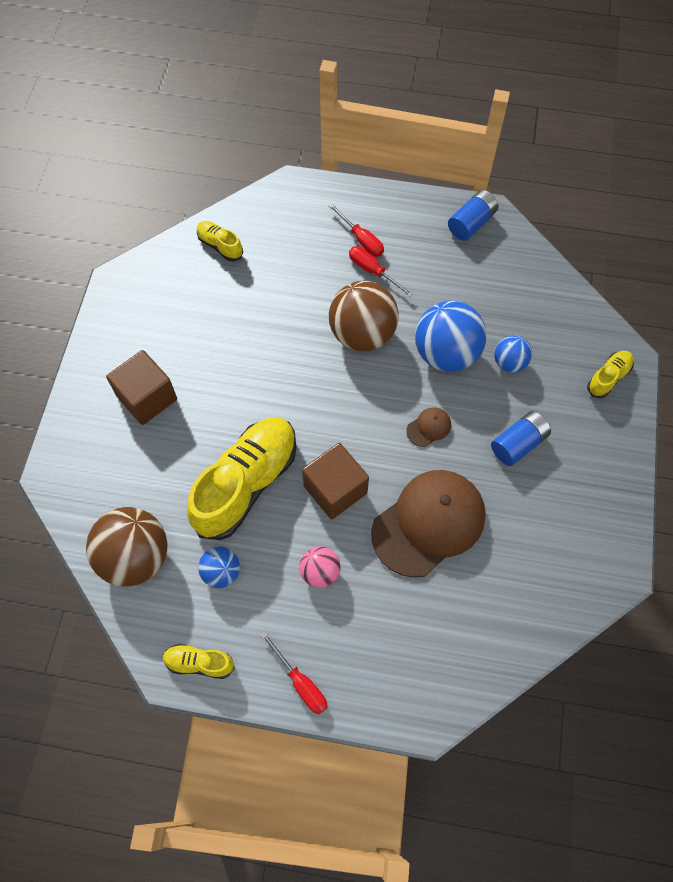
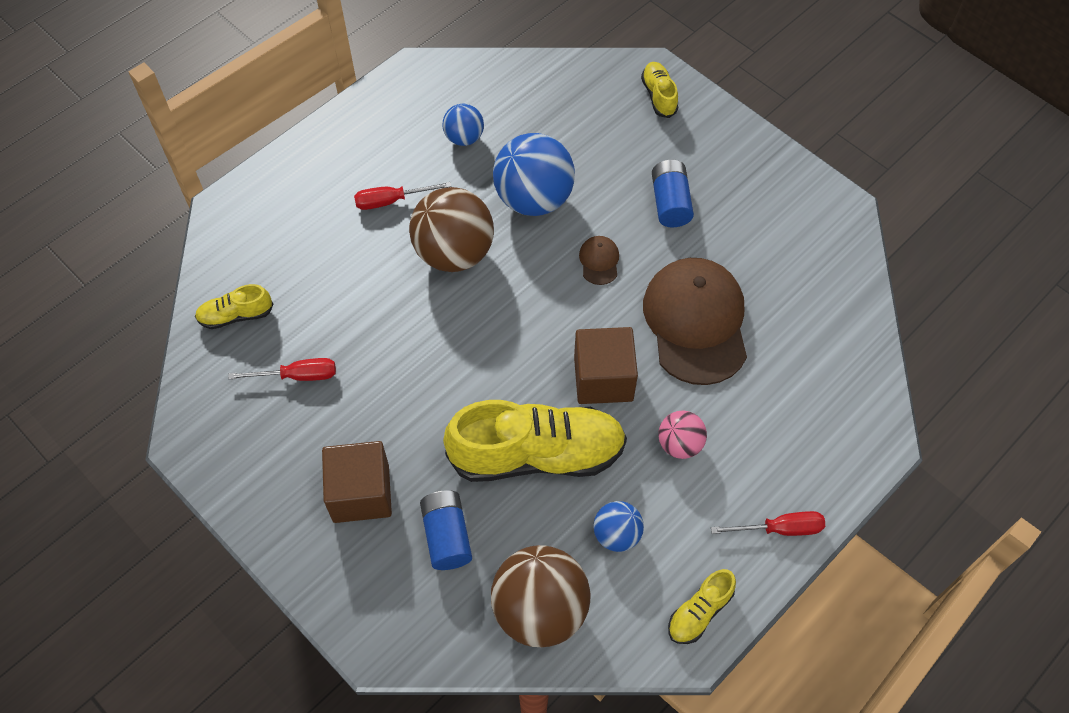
camera: 55 degrees left, 5 degrees down
(246, 483) = (536, 454): yellow shoe -> yellow shoe turned 105 degrees clockwise
(361, 240) = (347, 188): red screwdriver -> red screwdriver (297, 376)
(471, 223) = (411, 90): blue battery -> blue battery (447, 536)
(509, 363) = (584, 157): blue ball -> blue ball (464, 138)

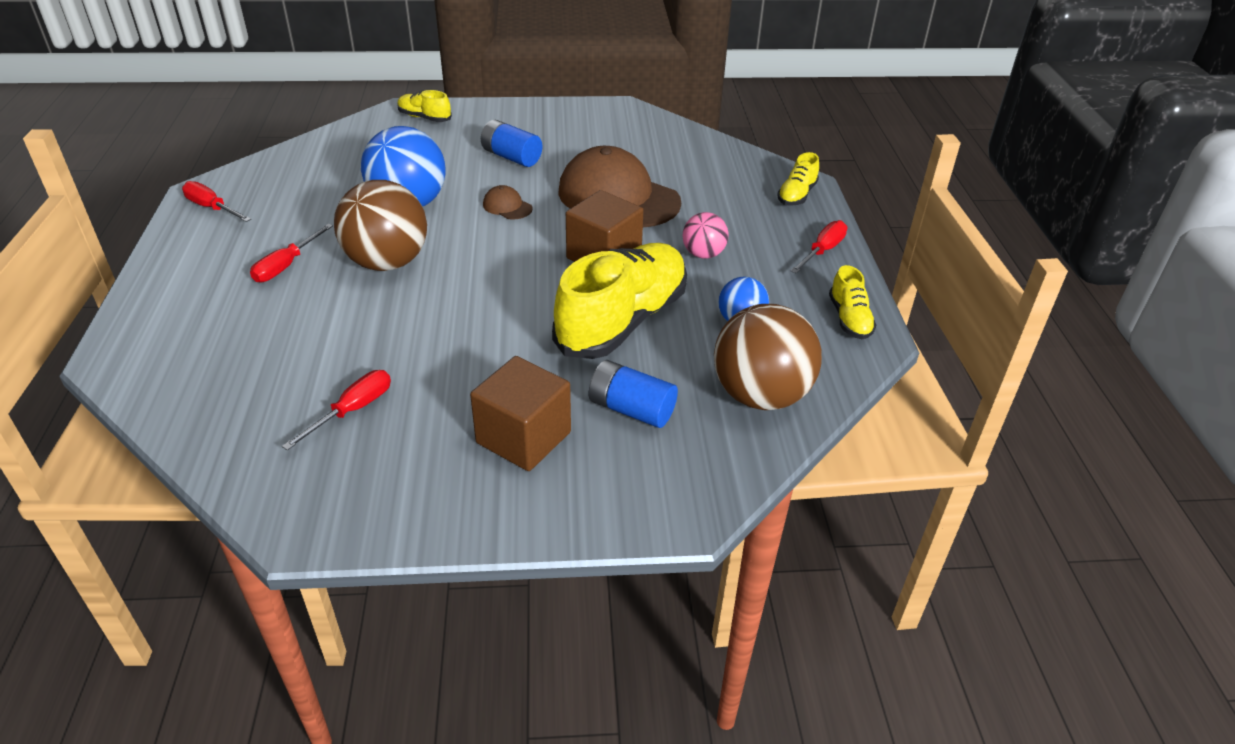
camera: 50 degrees left, 20 degrees down
(236, 315) = (228, 414): yellow shoe -> yellow shoe (797, 195)
(406, 96) = (212, 208): none -> red screwdriver
(464, 138) = (301, 204): blue ball -> none

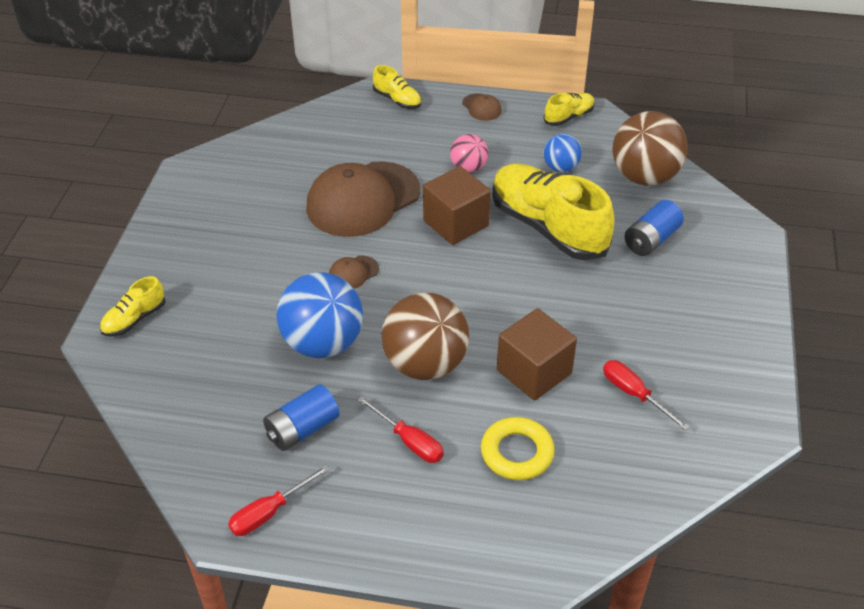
camera: 75 degrees left, 5 degrees up
(268, 331) = (517, 453): none -> yellow ring
(511, 157) = (258, 259): blue battery -> blue battery (302, 429)
(523, 437) = (675, 298): brown cube -> brown cube (534, 372)
(822, 251) = (481, 107): red screwdriver -> brown cap
(849, 319) = (569, 117): yellow shoe -> yellow shoe turned 45 degrees counterclockwise

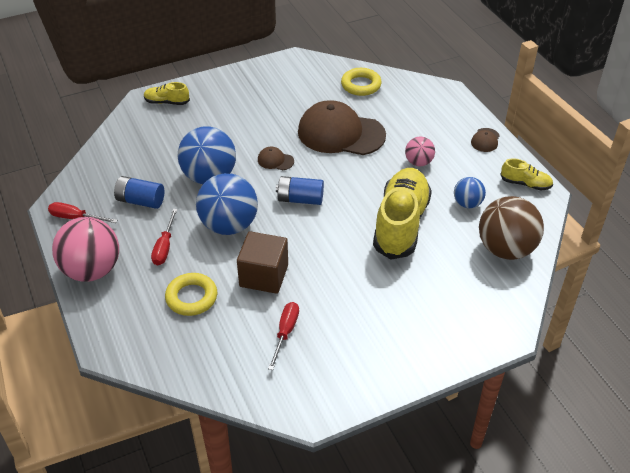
camera: 55 degrees right, 0 degrees up
(298, 144) = (361, 85): none -> yellow ring
(387, 534) = (92, 270): none -> pink ball
(397, 100) = (448, 102): yellow shoe -> none
(425, 364) = (229, 225): brown ball -> blue ball
(456, 223) = (361, 181): brown cube -> none
(651, 240) = (442, 280): blue battery -> blue battery (300, 199)

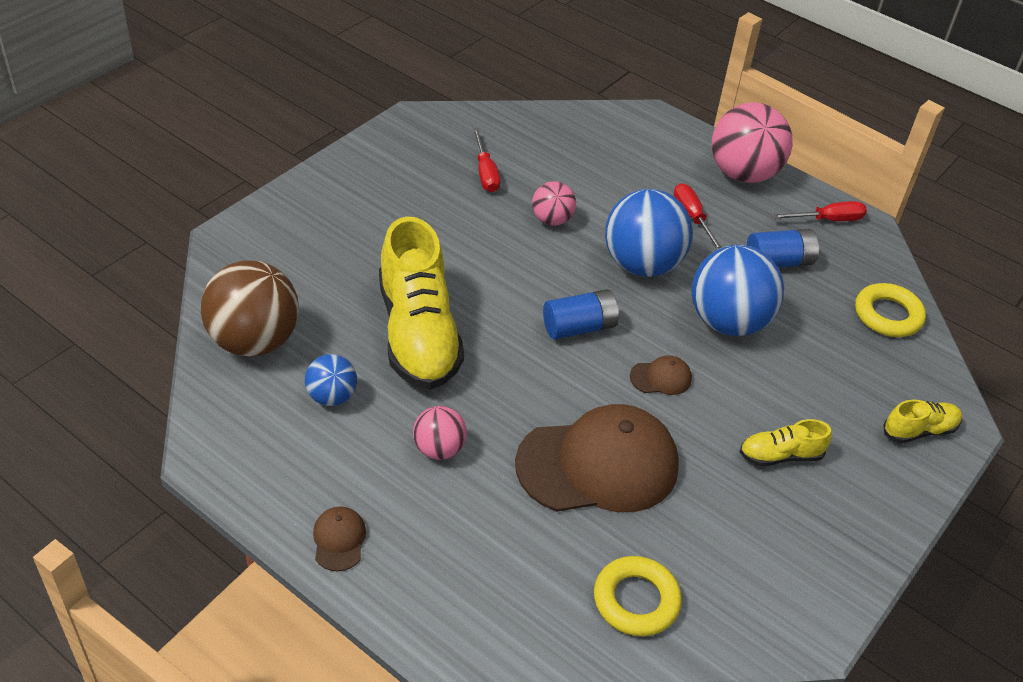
camera: 150 degrees right, 0 degrees up
(191, 297) = (612, 177): yellow ring -> yellow ring (887, 315)
(264, 275) = (552, 220): brown cube -> pink ball
(525, 184) = (244, 464): yellow shoe -> yellow shoe (780, 455)

